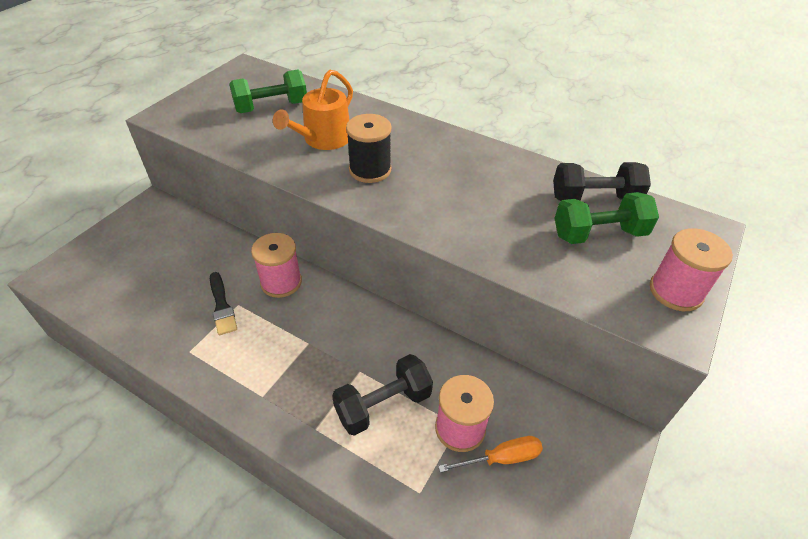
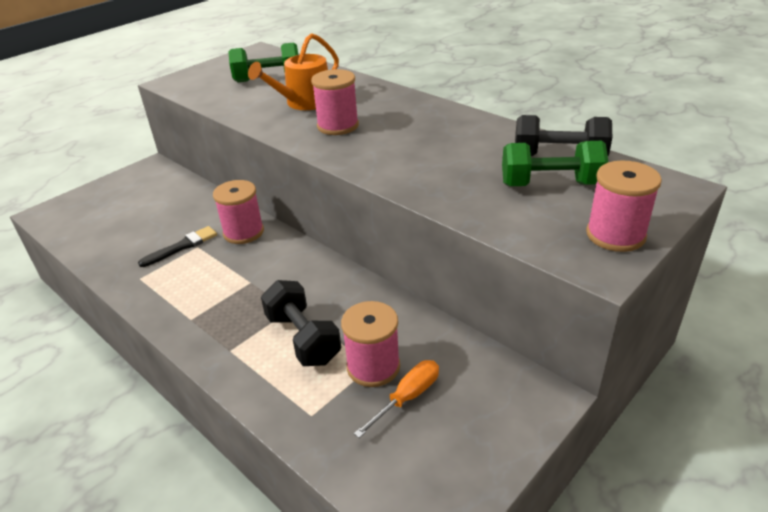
camera: 15 degrees right, 10 degrees down
(222, 306) = (182, 246): black brush -> black brush turned 120 degrees counterclockwise
(370, 170) = (338, 126): black spool -> pink spool
(383, 405) = (303, 338): black dumbbell -> black dumbbell turned 75 degrees clockwise
(501, 458) = (407, 397): orange screwdriver -> orange screwdriver turned 45 degrees counterclockwise

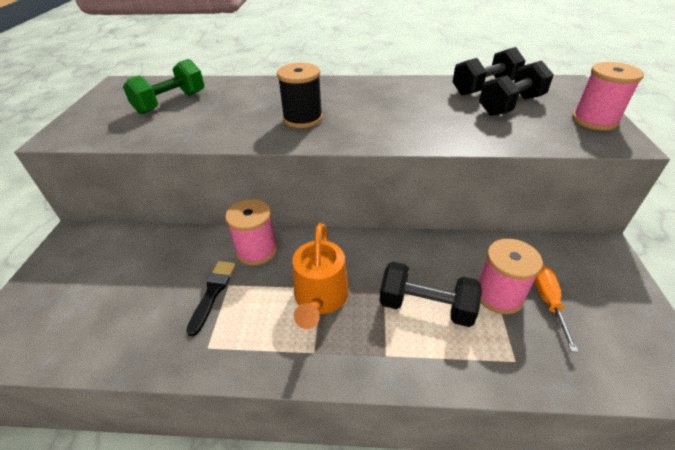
camera: 40 degrees left, 5 degrees up
(304, 102) = (241, 110): orange watering can -> orange watering can (320, 297)
(338, 126) = (302, 118): pink spool -> black spool
(550, 184) = (511, 105): green dumbbell -> black dumbbell

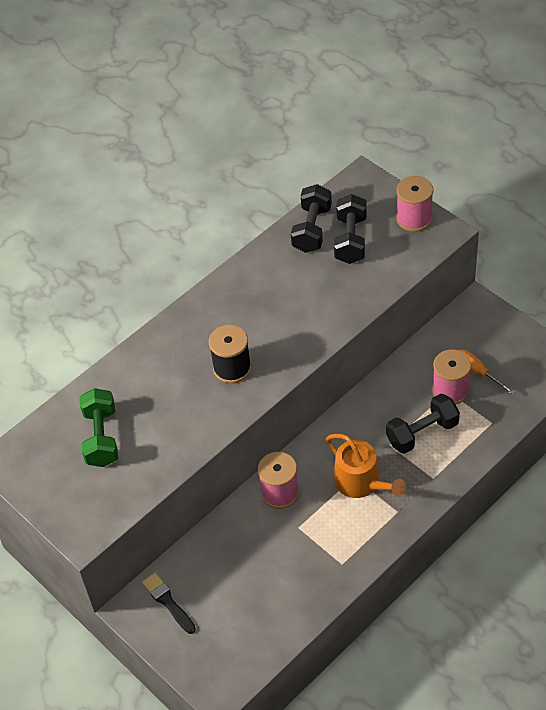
camera: 45 degrees left, 10 degrees up
(213, 293) = (297, 540): black brush -> black brush (168, 602)

